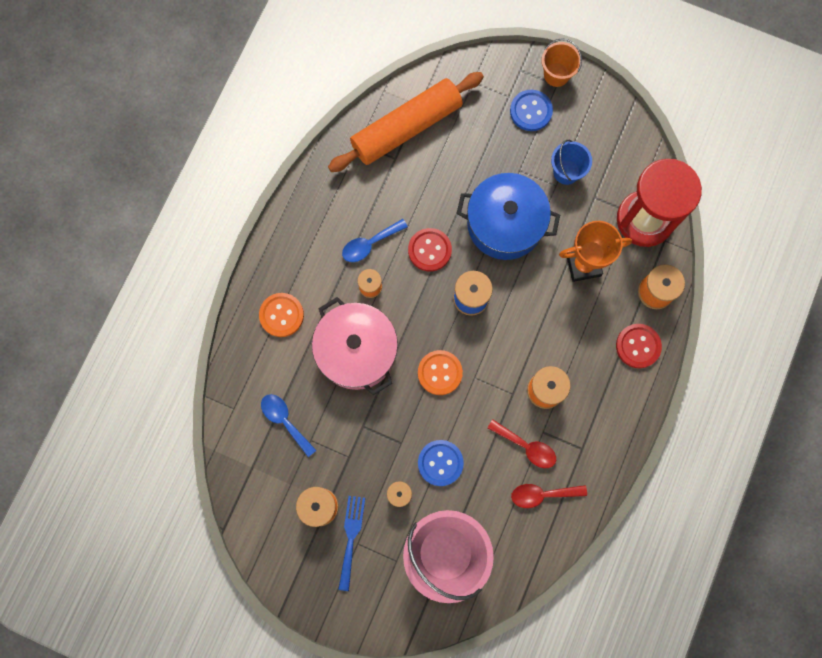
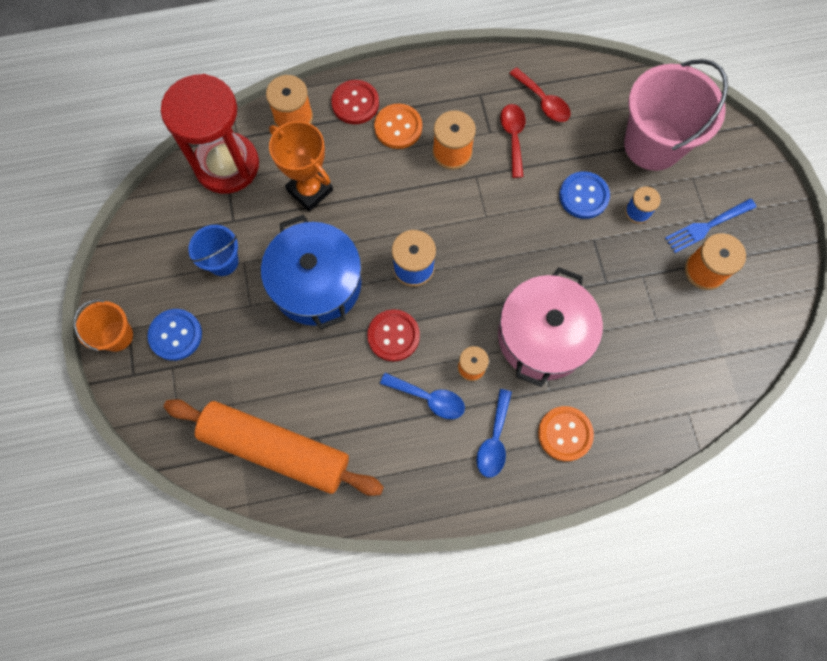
camera: 125 degrees left, 5 degrees down
(285, 421) = (659, 355): blue spoon -> blue spoon (494, 440)
(440, 373) = (505, 248): orange button -> orange button (398, 127)

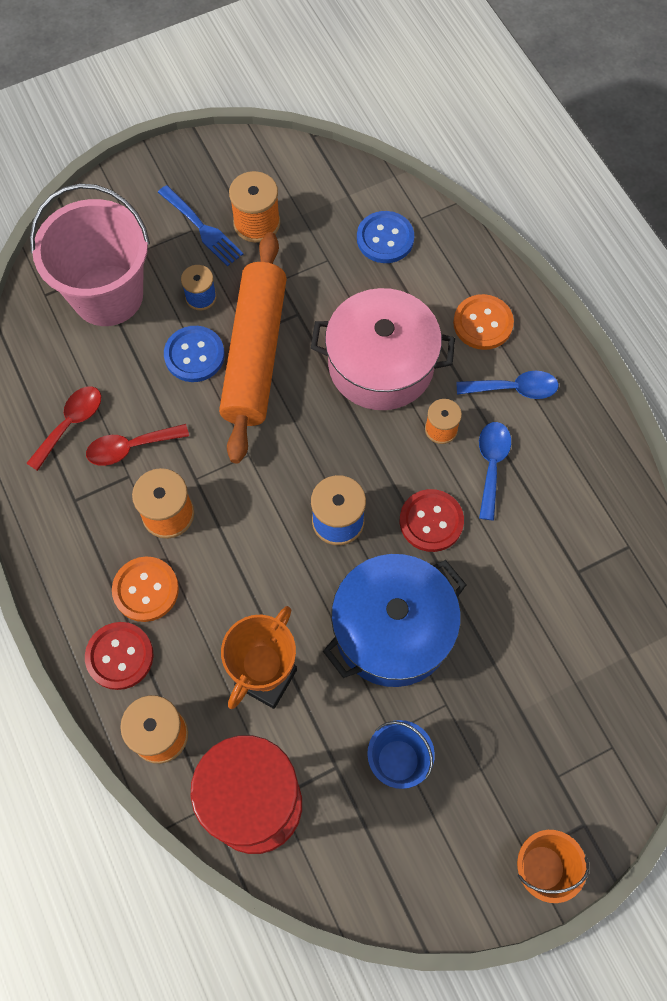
camera: 105 degrees left, 5 degrees down
(175, 335) = (515, 787): blue button -> blue button (385, 238)
(275, 449) = (608, 615): orange rolling pin -> orange rolling pin (255, 354)

